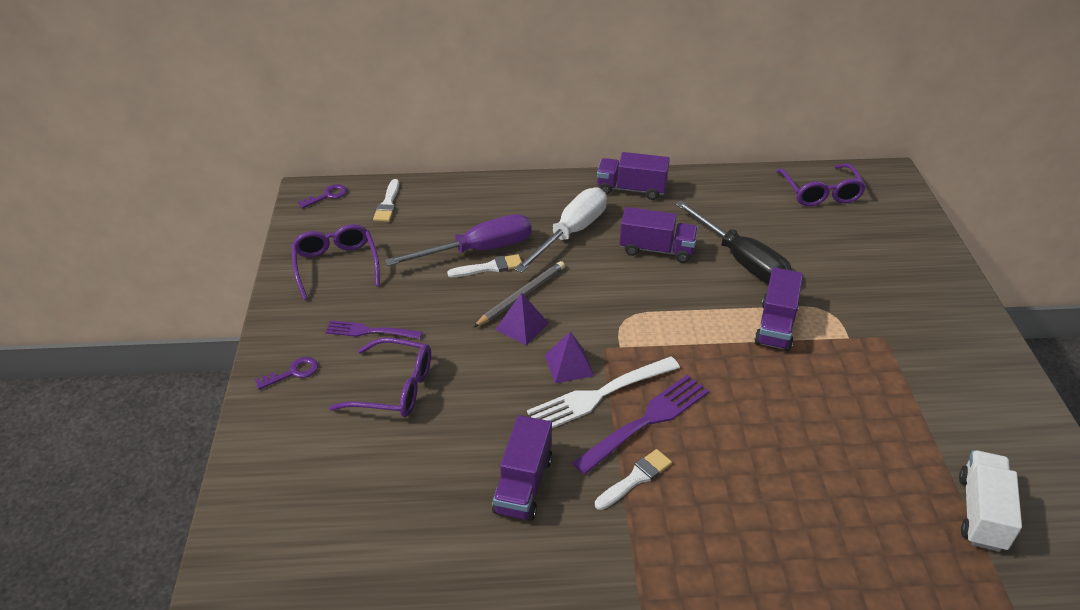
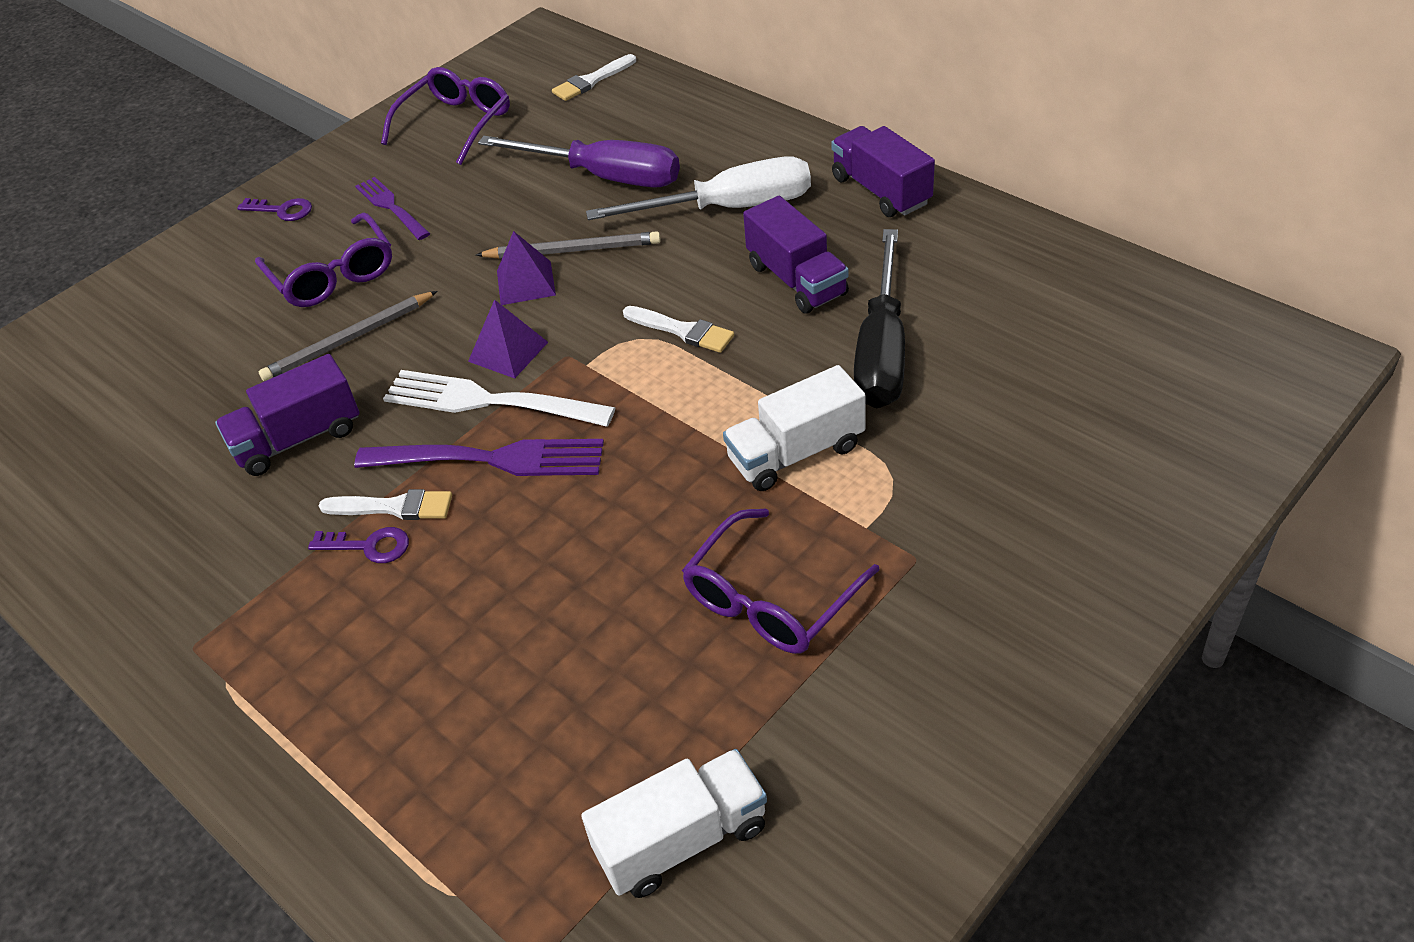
camera: 50 degrees right, 5 degrees up
(327, 196) = (549, 45): purple key -> purple key (369, 546)
(465, 415) = (349, 340): none -> grey pencil
(489, 267) = (588, 202): white brush -> white brush (682, 330)
(775, 325) = (795, 453): purple truck -> white truck
(820, 193) = (1145, 325): purple glasses -> purple glasses (770, 599)

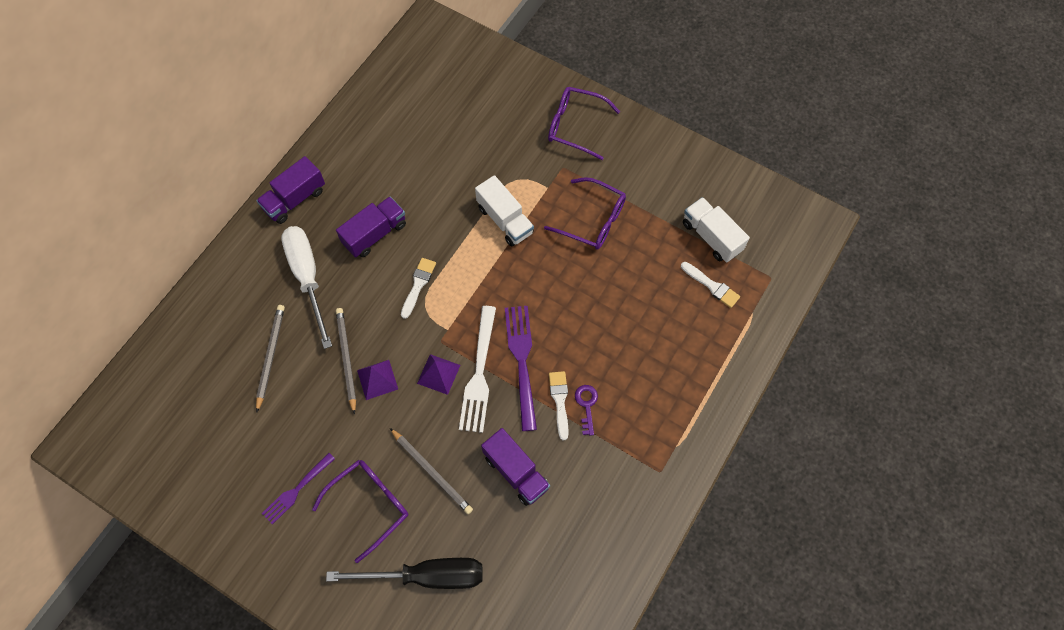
camera: 105 degrees left, 20 degrees up
(282, 210) = (297, 570): purple key -> none
(456, 124) = (197, 474): purple glasses -> purple glasses (575, 126)
(591, 81) = (151, 390): white brush -> white brush (712, 286)
(604, 177) = (270, 356): purple screwdriver -> grey pencil
(881, 350) = (430, 189): black screwdriver -> black screwdriver (426, 576)

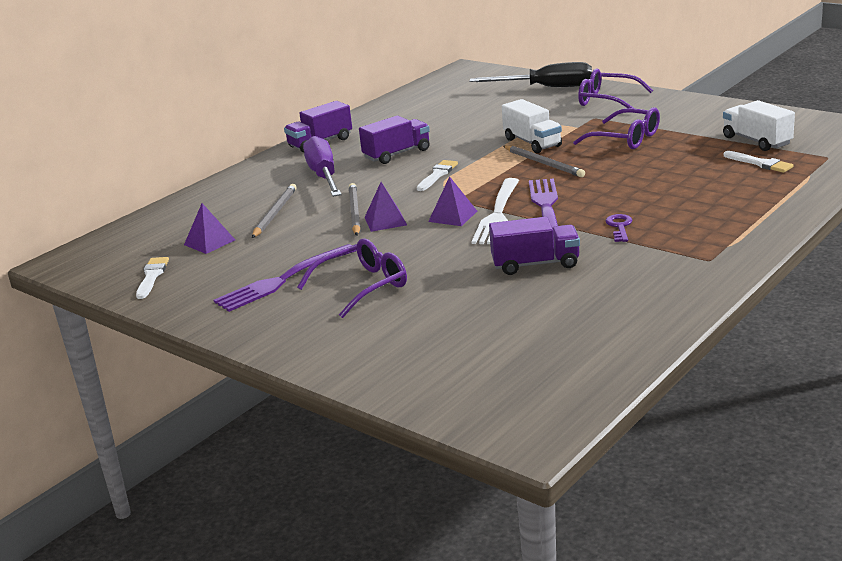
camera: 10 degrees right, 40 degrees down
(216, 412) = (209, 242): none -> purple pyramid
(297, 489) = (283, 279): purple fork -> purple fork, size x1.60
(308, 277) = (324, 176): white screwdriver -> purple screwdriver
(426, 576) = (422, 325): black screwdriver -> black screwdriver (547, 88)
(432, 472) = (437, 266): grey pencil -> grey pencil (543, 163)
(516, 472) = (535, 264): purple truck -> purple truck turned 60 degrees counterclockwise
(559, 401) = (588, 225): white brush -> white brush (152, 276)

